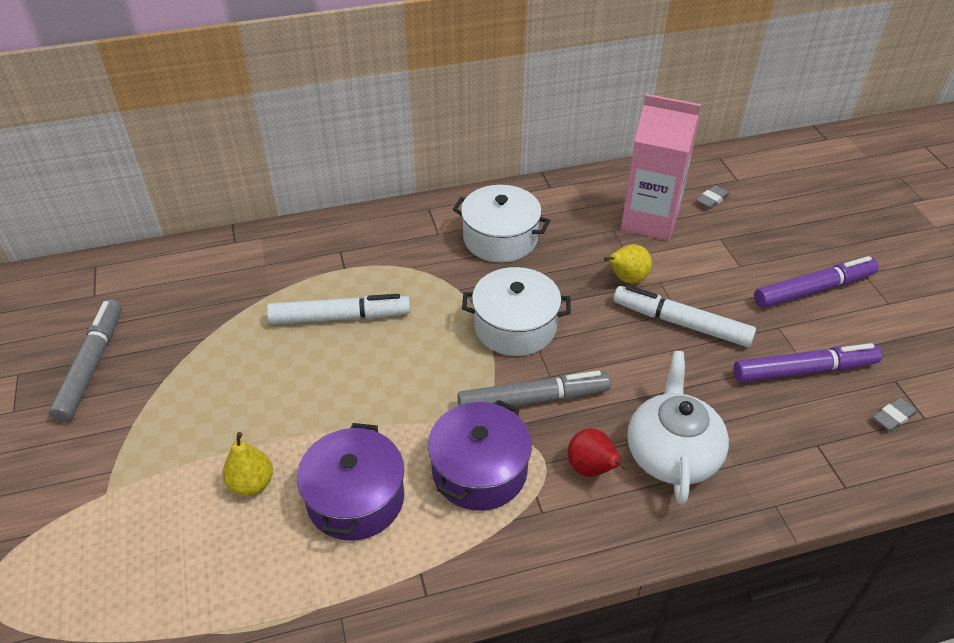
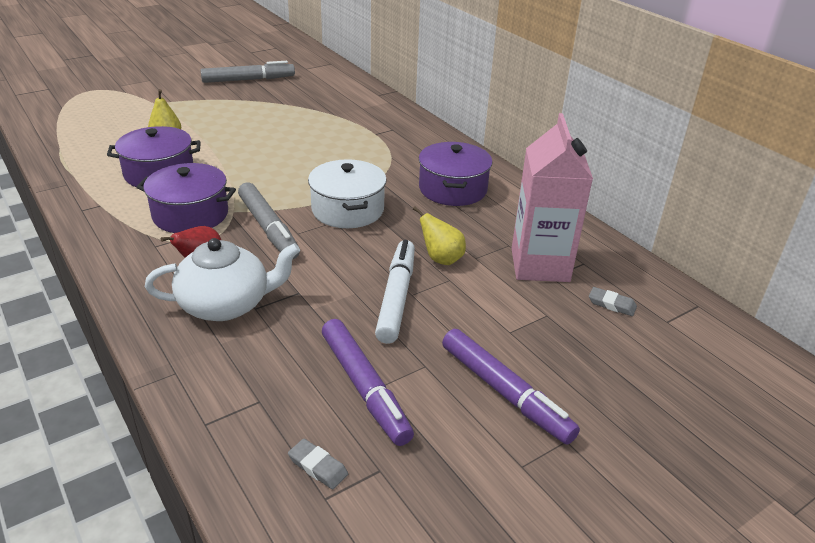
camera: 70 degrees right, 10 degrees down
(340, 317) = (323, 140): white marker -> none
(500, 238) = (453, 189): white pot -> purple pot

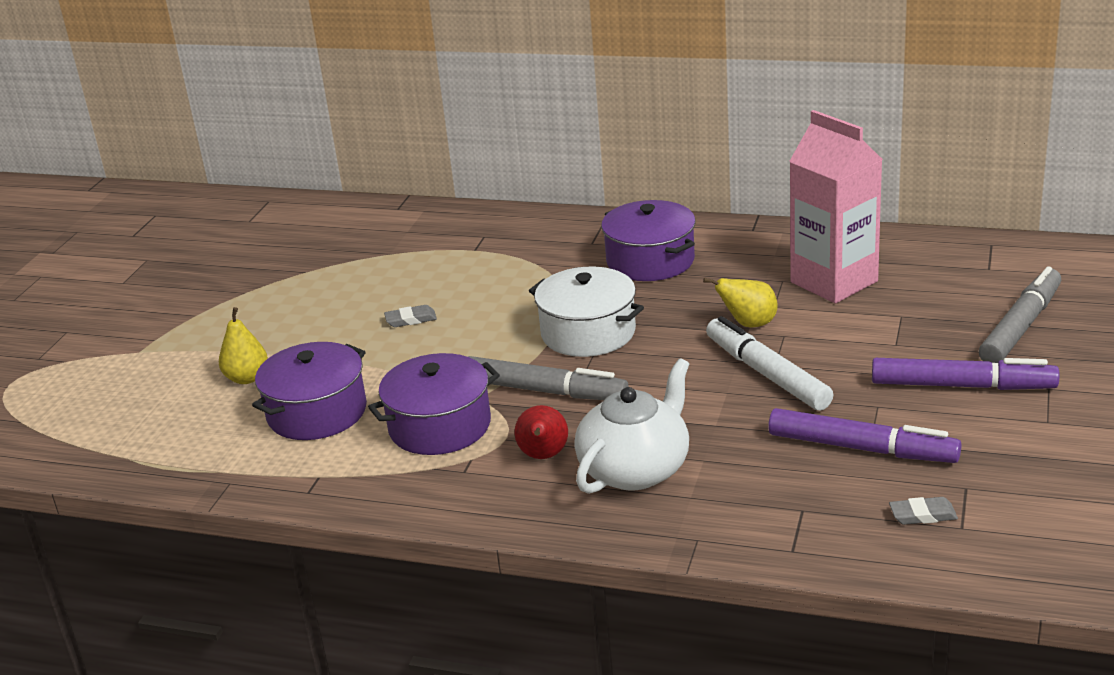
camera: 35 degrees left, 5 degrees down
(248, 80) = (203, 268): grey marker -> grey marker (1020, 327)
(611, 304) = (933, 279): grey eraser -> grey eraser (411, 319)

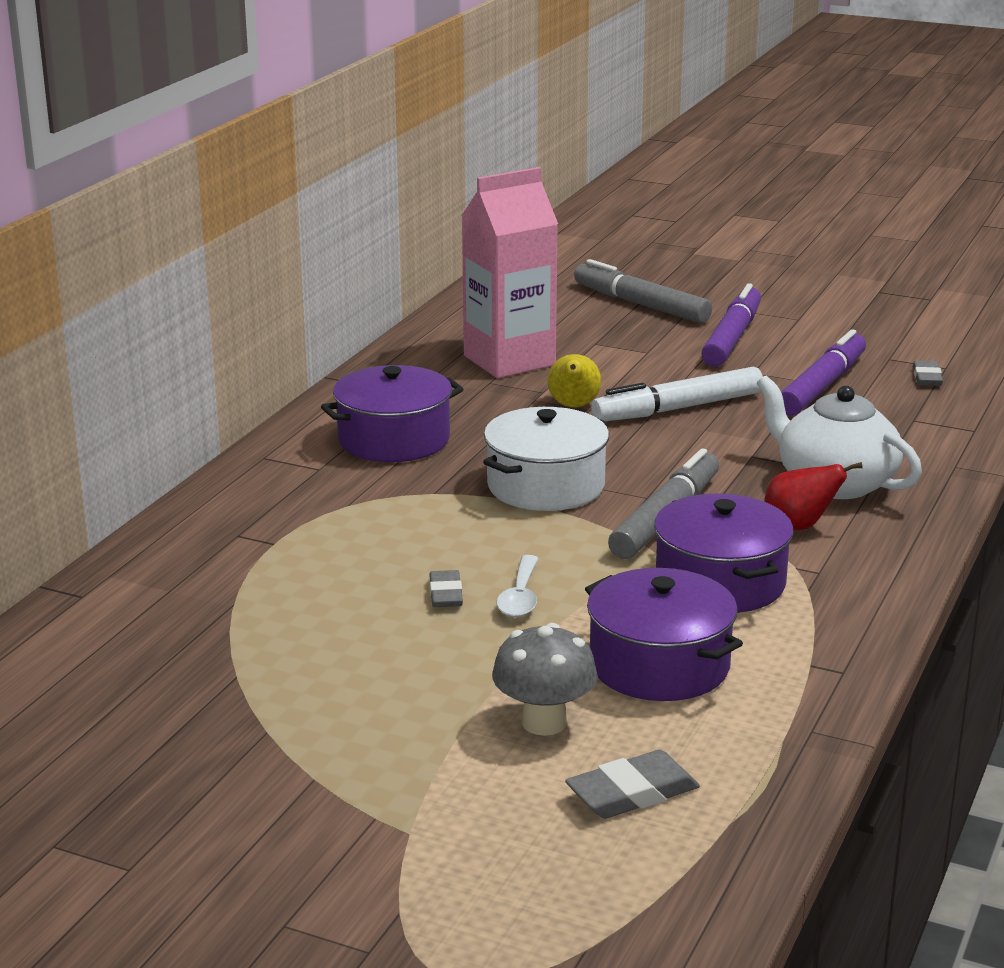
camera: 85 degrees left, 5 degrees down
(164, 419) = (632, 793): none -> grey eraser
(247, 378) = (544, 722): yellow pear -> grey mushroom
(409, 347) = (520, 597): none -> white spoon

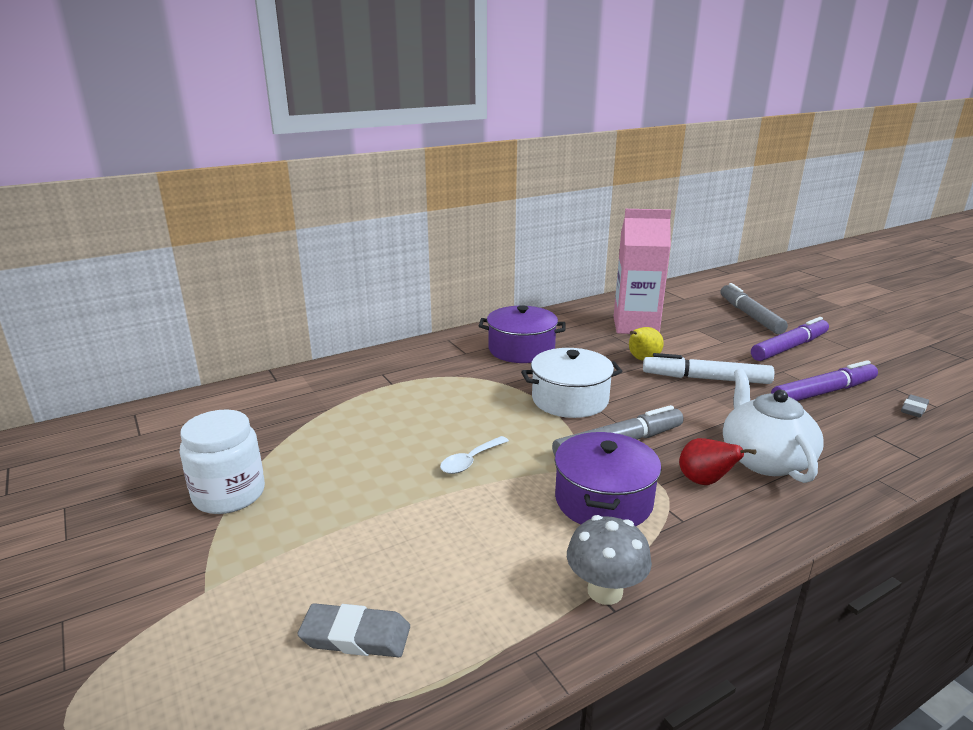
camera: 35 degrees right, 0 degrees up
(268, 743) = (229, 494): none -> white jar
(446, 594) = (434, 443): grey eraser -> none
(544, 722) = (375, 552): grey mushroom -> grey mushroom (605, 591)
(659, 665) = (493, 544): purple pot -> none

